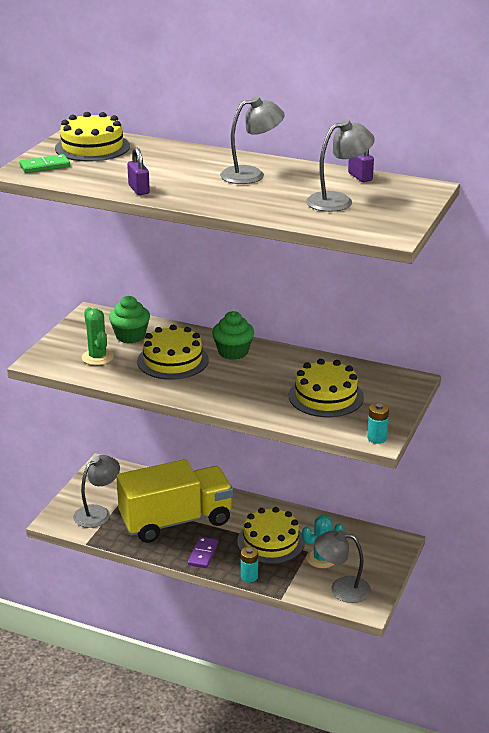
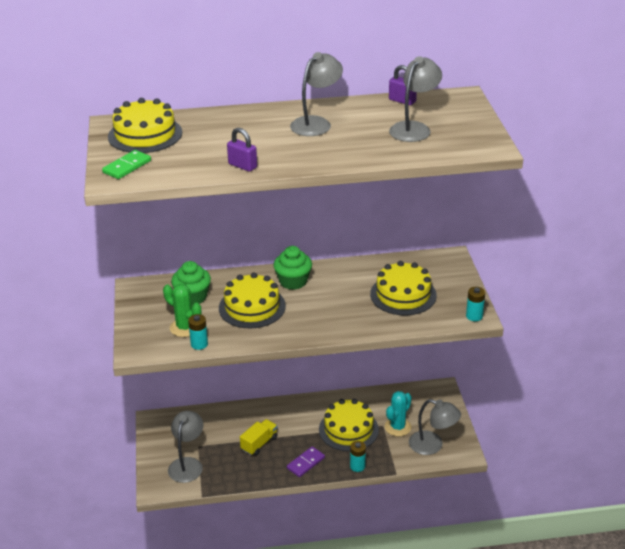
camera: 30 degrees left, 5 degrees up
(95, 374) = (199, 344): none -> turquoise battery
(176, 521) = (259, 444): yellow truck -> yellow truck, size x0.40
(203, 554) = (305, 463): purple domino -> purple domino turned 60 degrees clockwise
(341, 588) = (432, 445): grey lamp -> grey lamp turned 135 degrees counterclockwise

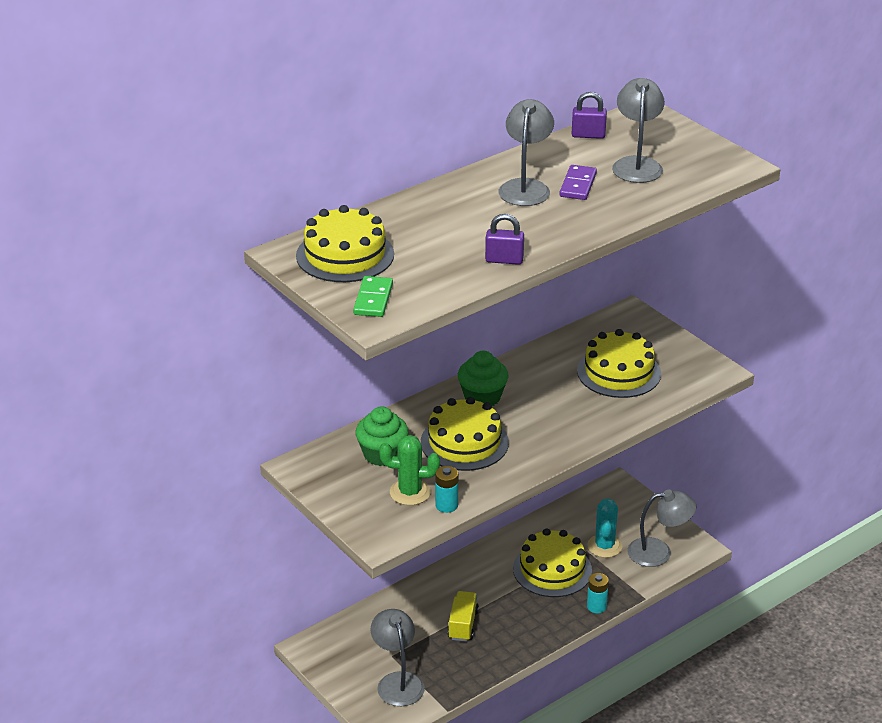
camera: 30 degrees left, 0 degrees up
(305, 463) = (535, 626): purple domino -> purple domino (578, 185)
(474, 316) = (714, 371): turquoise battery -> none

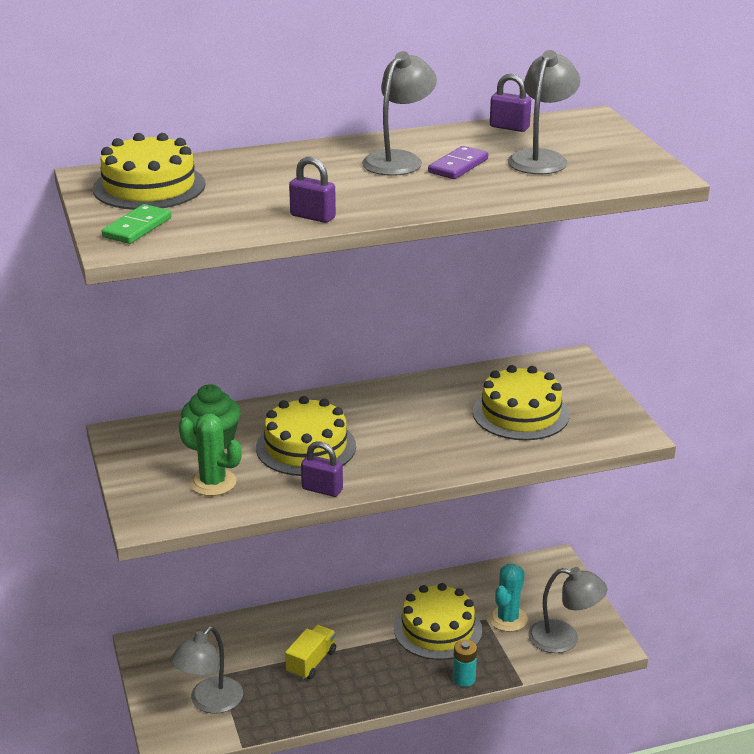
camera: 20 degrees right, 5 degrees down
(397, 681) = (209, 702): grey lamp -> grey lamp turned 150 degrees counterclockwise
(446, 505) = (241, 504): turquoise battery -> none
(482, 397) = (356, 408): green cupcake -> none
(503, 477) = (322, 489): none -> purple padlock

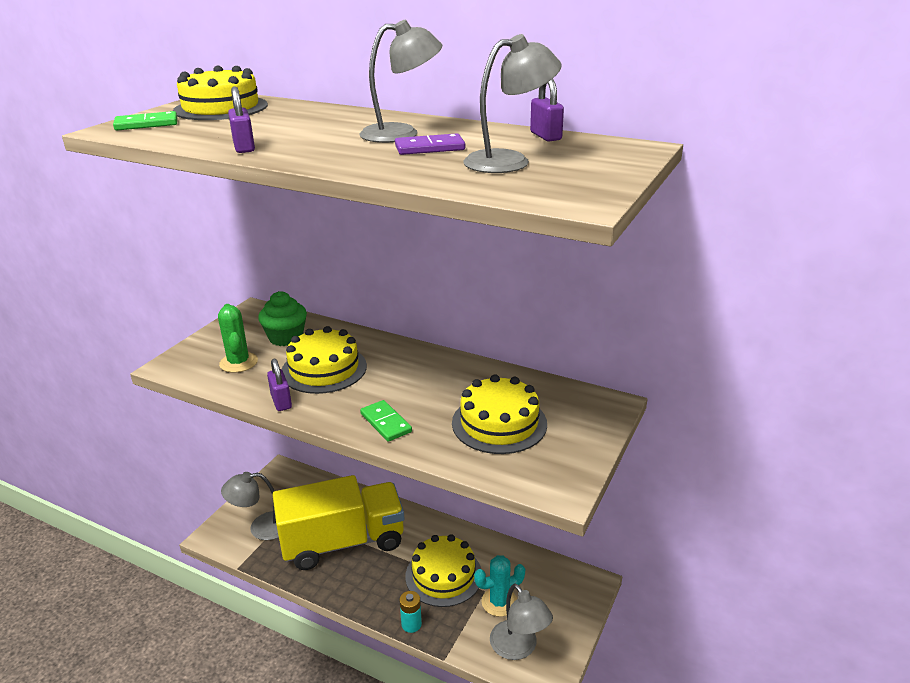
camera: 45 degrees right, 0 degrees up
(311, 662) = (343, 542): yellow truck -> yellow truck, size x2.49
(439, 457) = (386, 423): none -> green domino

